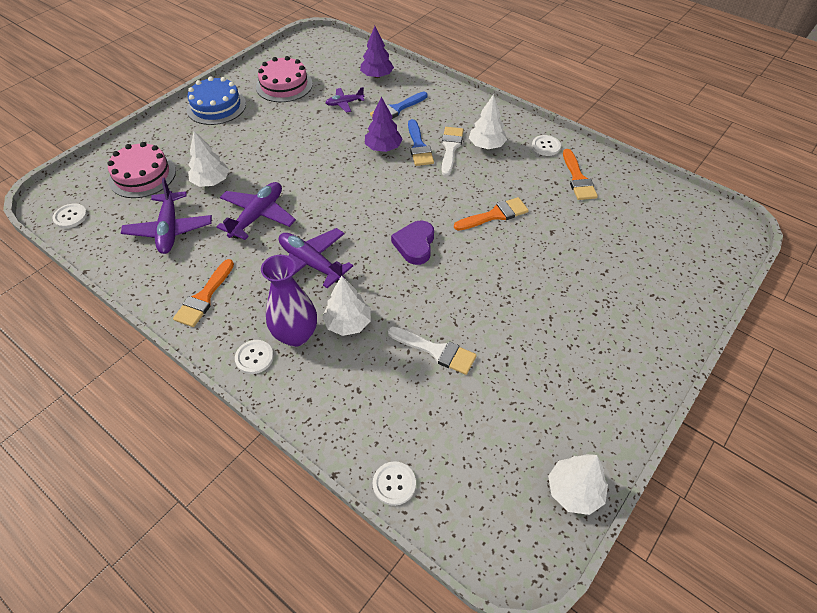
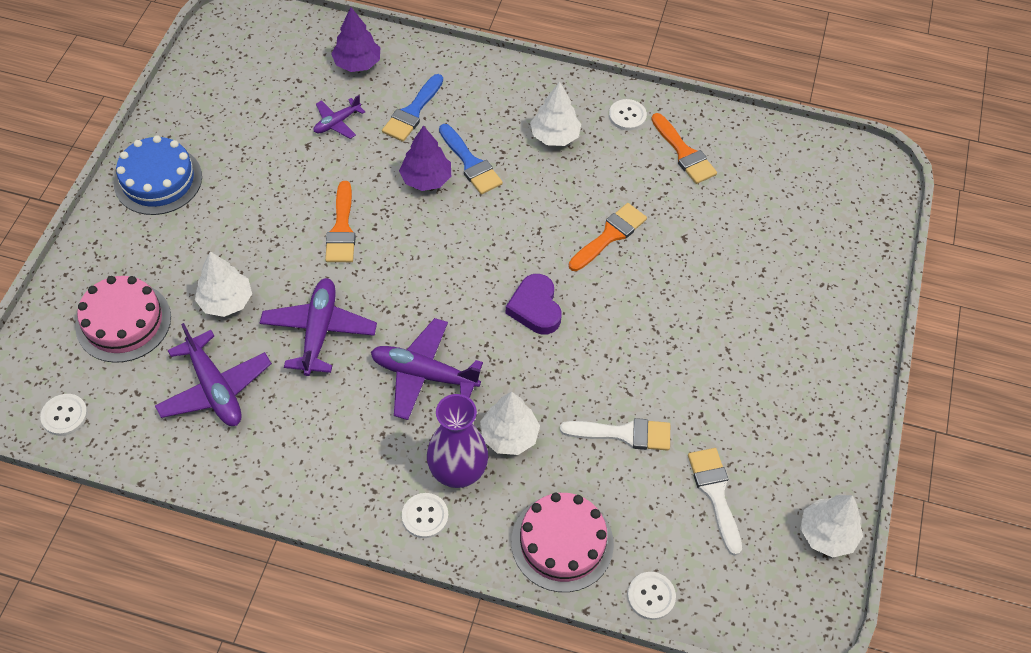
camera: 25 degrees left, 5 degrees up
(204, 297) = (319, 463): orange brush -> orange brush (342, 228)
(284, 85) = (235, 116): pink cake -> pink cake (562, 542)
(450, 148) = (512, 154): white brush -> white brush (715, 494)

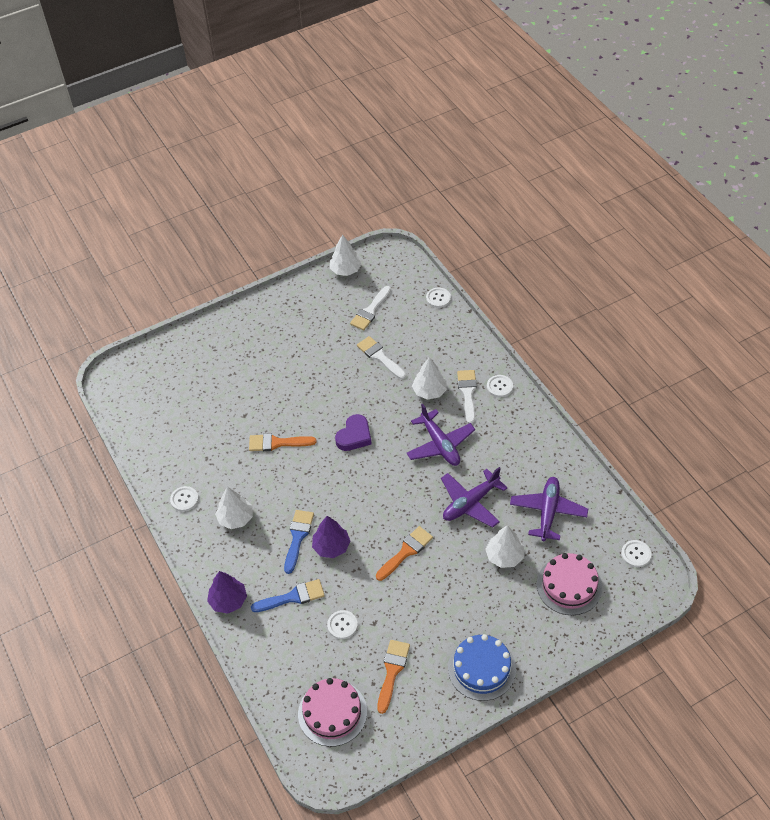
camera: 130 degrees left, 5 degrees down
(337, 123) = (342, 625): purple plane -> white button
(357, 63) = (287, 661): purple tree -> purple tree (228, 600)
(457, 472) = (467, 393): purple vase -> white brush
(562, 542) = (452, 338): pink cake -> pink cake (332, 712)
(684, 153) = (185, 456): orange brush -> orange brush (392, 671)

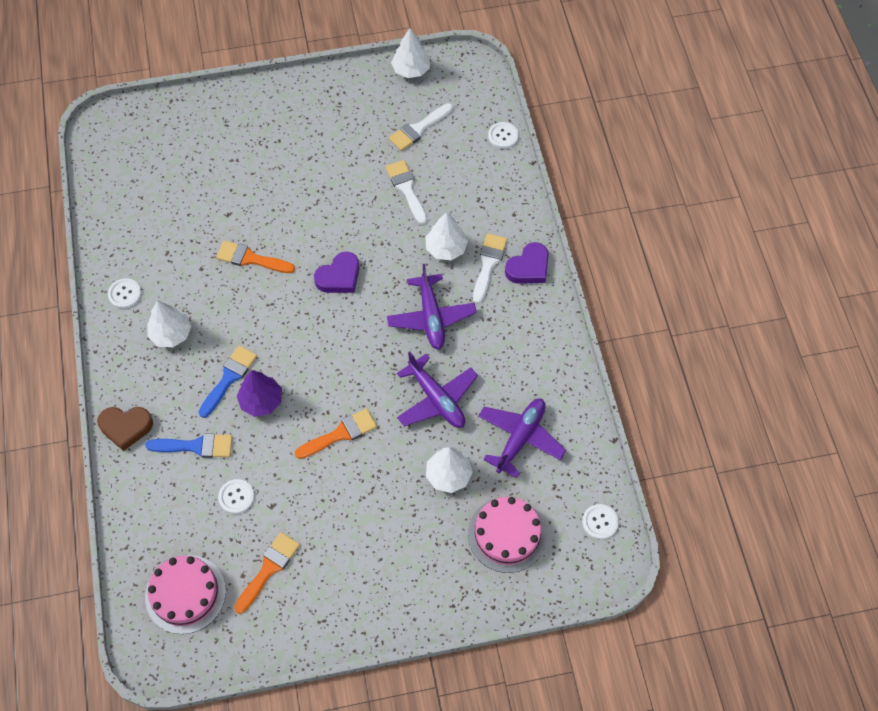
camera: 15 degrees right, 10 degrees up
(228, 600) = (126, 427): purple tree -> brown heart
(470, 503) = (436, 399): purple plane -> purple plane turned 105 degrees counterclockwise
(481, 668) = (368, 599): blue cake -> none
(499, 386) = (528, 267): white button -> purple heart

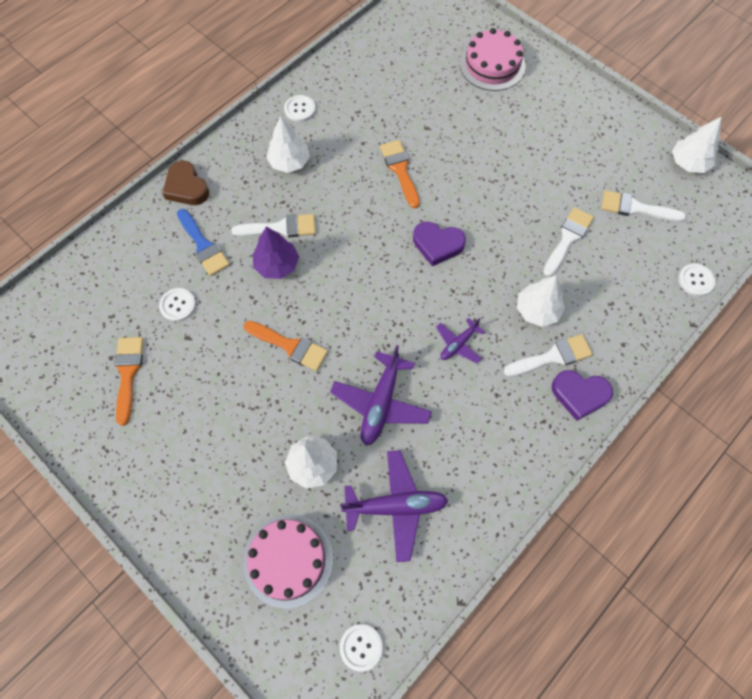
camera: 55 degrees right, 5 degrees up
(185, 594) = (69, 326): pink cake -> pink cake (492, 65)
(229, 378) = (280, 228): blue brush -> white brush
(268, 569) = (128, 374): orange brush -> orange brush turned 90 degrees counterclockwise
(431, 317) = (458, 344): purple plane -> purple plane, size x0.57

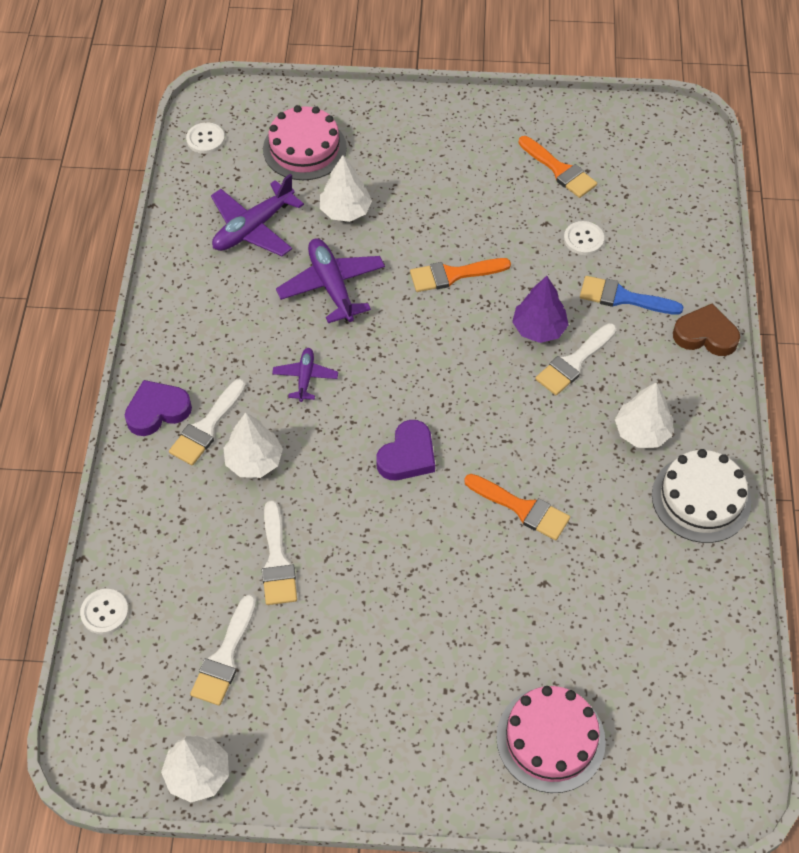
camera: 140 degrees right, 10 degrees down
(300, 109) = (701, 498): white button -> white cake
(437, 245) = (407, 455): purple heart -> purple heart turned 150 degrees clockwise
(636, 208) = (225, 657): white brush -> white brush turned 135 degrees clockwise

